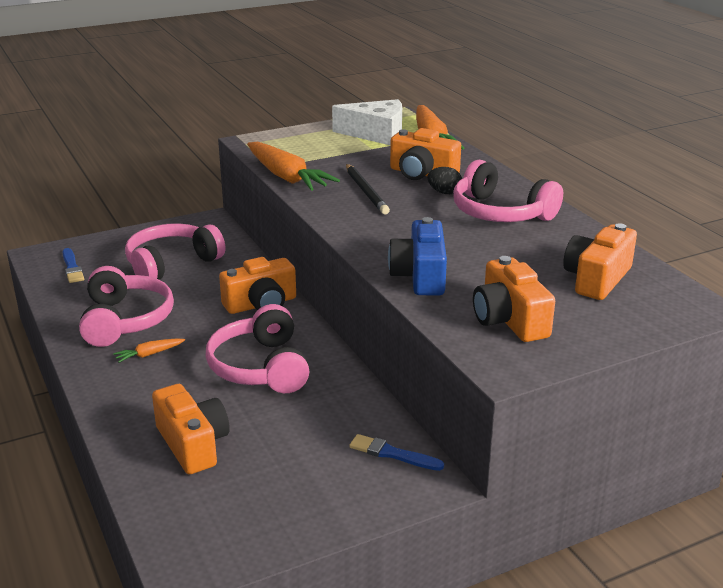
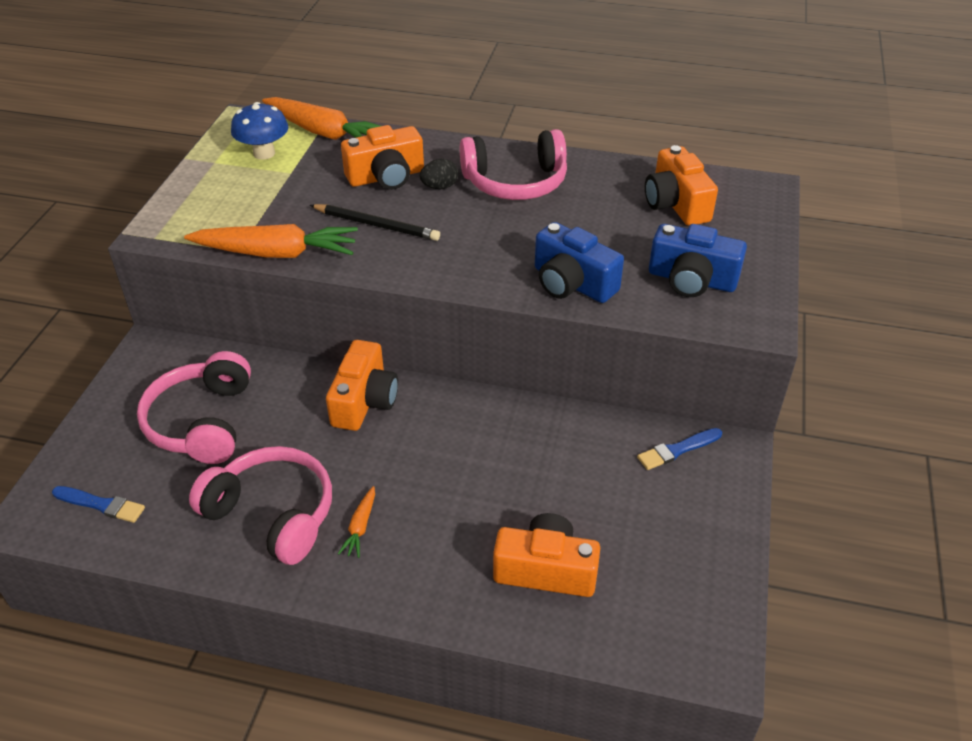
camera: 50 degrees left, 15 degrees up
(261, 367) = (471, 459): pink headphones -> none
(376, 134) = (264, 153): white cheese -> blue mushroom
(509, 320) = (691, 280): orange camera -> blue camera

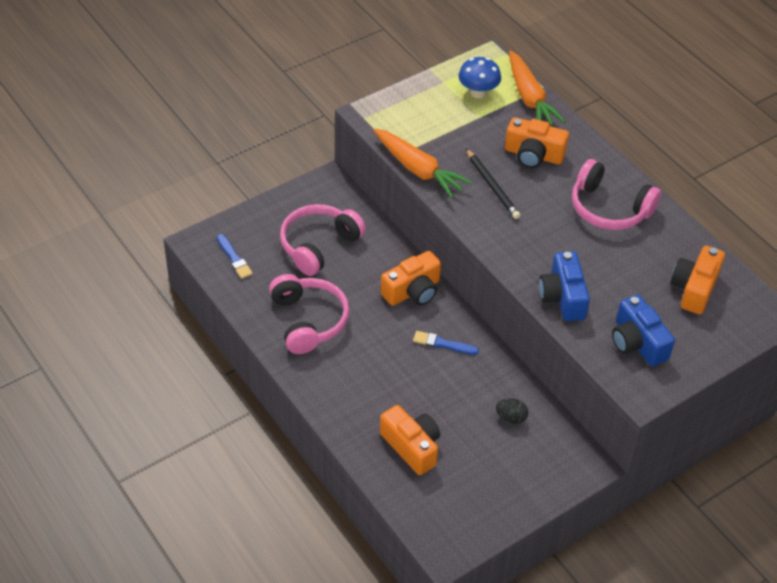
camera: 40 degrees right, 5 degrees up
(360, 527) = (343, 358): orange carrot -> none
(439, 187) = (558, 182): black egg -> black egg (511, 418)
(677, 450) = (556, 441): blue brush -> blue brush (442, 344)

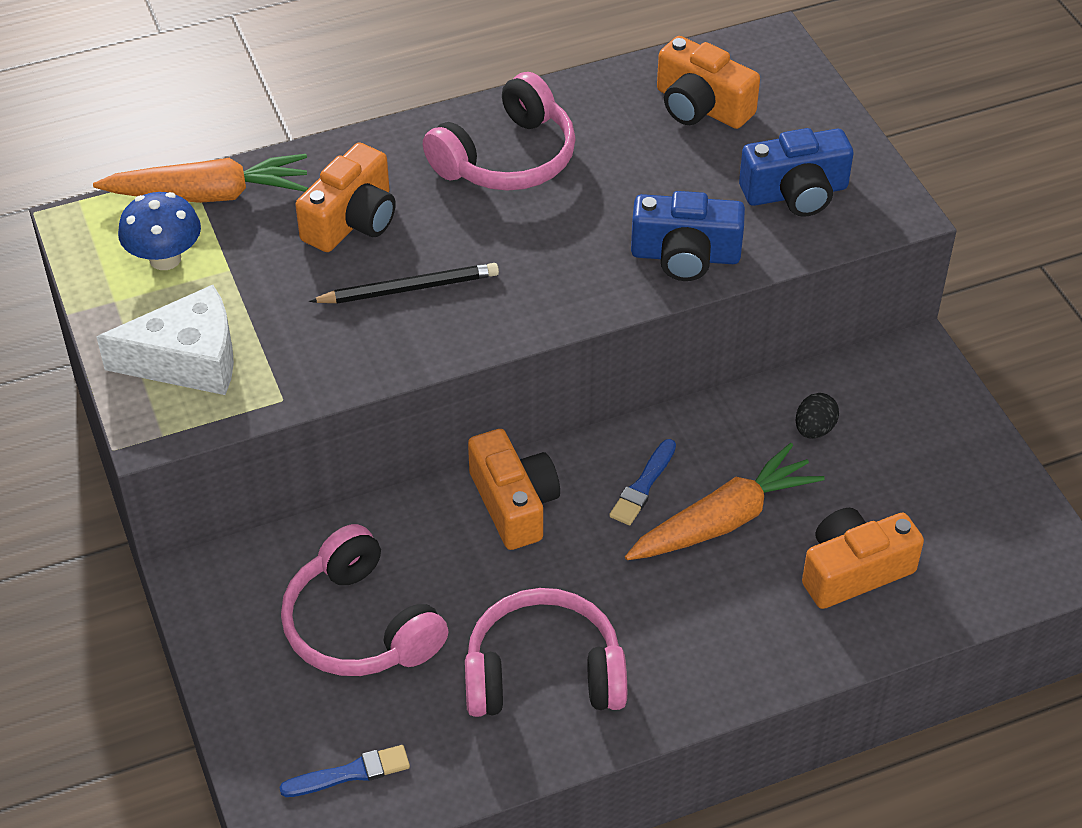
camera: 75 degrees left, 0 degrees up
(413, 115) = (187, 360): none -> white cheese
(418, 170) = (333, 380): orange carrot -> orange carrot (723, 520)

